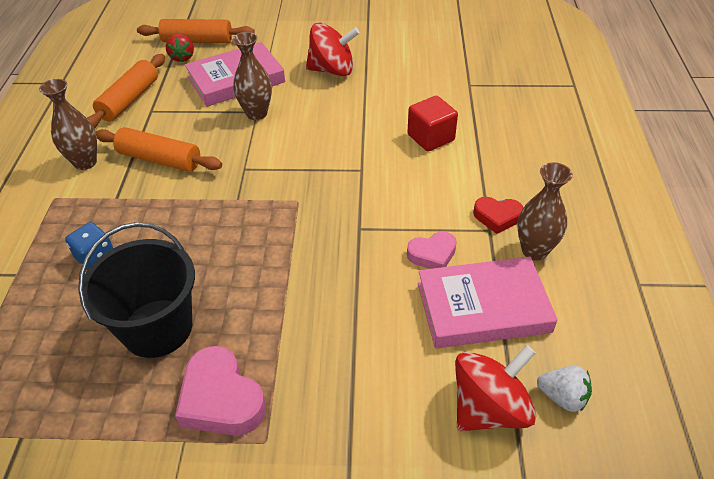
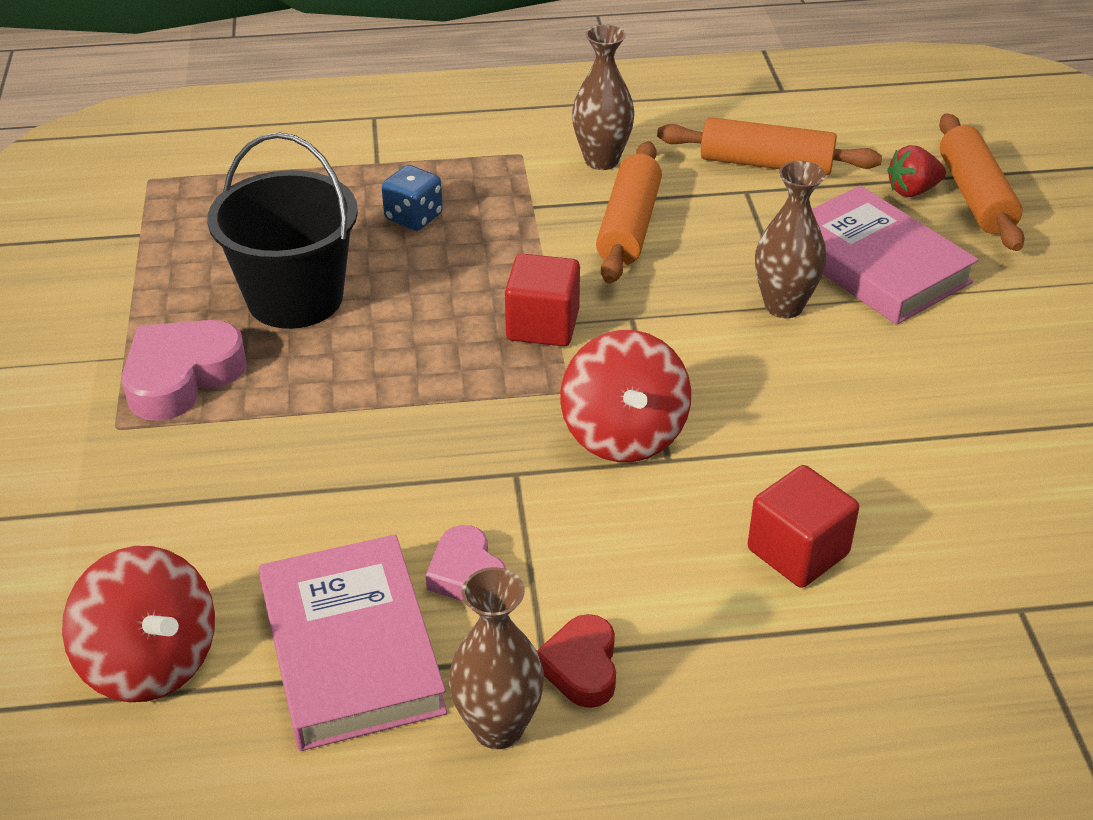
camera: 80 degrees right, 5 degrees down
(237, 205) = (542, 325): none -> red cube
(332, 70) = (967, 383): red spinning top -> red spinning top (623, 434)
(562, 397) = (166, 760): white strawberry -> none

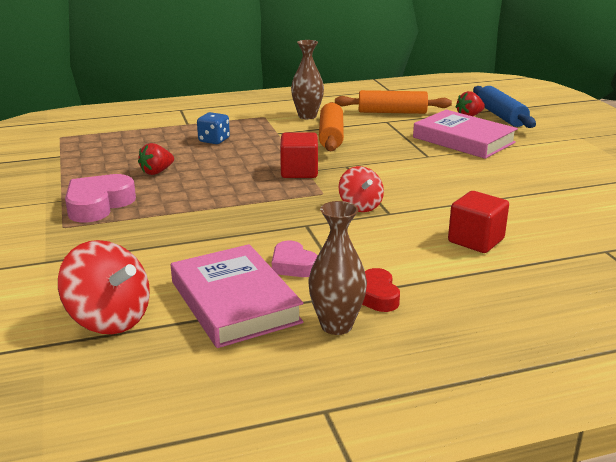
camera: 10 degrees left, 15 degrees down
(295, 298) = (156, 172): black bucket -> red strawberry
(623, 434) = (360, 206): red spinning top -> red spinning top, size x0.64
(783, 306) = (424, 156): brown vase -> none
(975, 196) = (501, 116): orange rolling pin -> blue rolling pin

